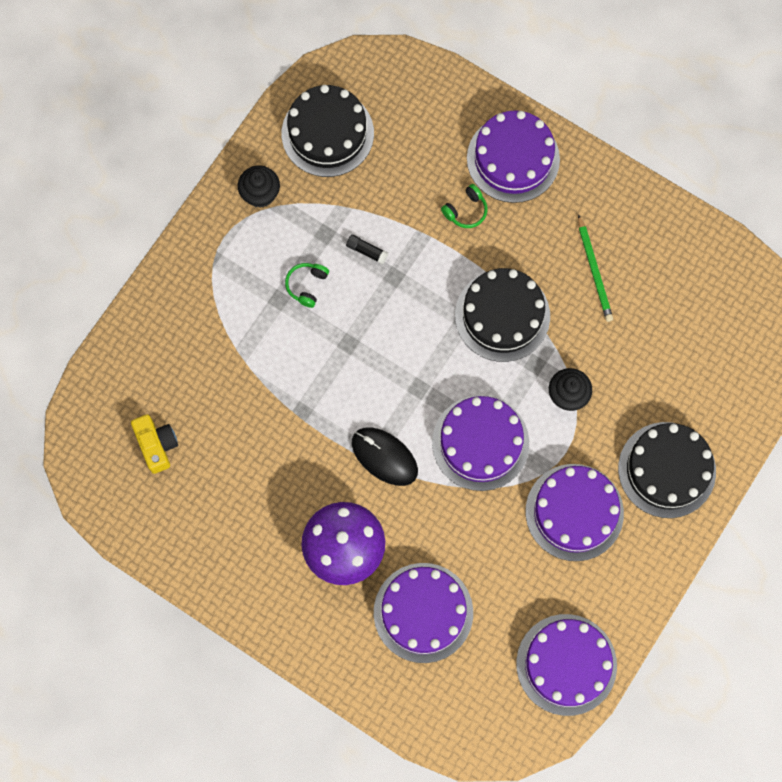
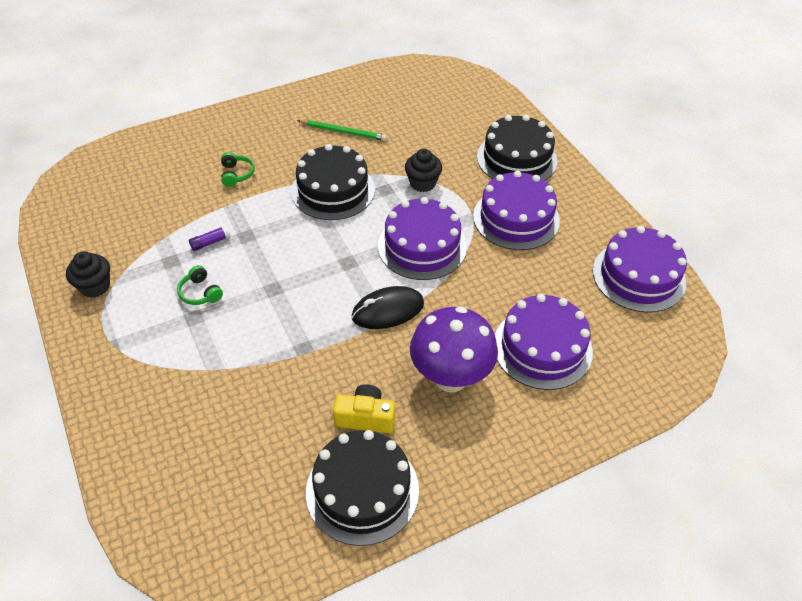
camera: 60 degrees left, 25 degrees down
(156, 445) = (240, 482): yellow camera -> yellow camera (365, 417)
(327, 133) = (95, 222): black cake -> black cake (362, 490)
(367, 251) = (210, 242): black glue stick -> purple glue stick
(513, 159) = (225, 135): purple cake -> none

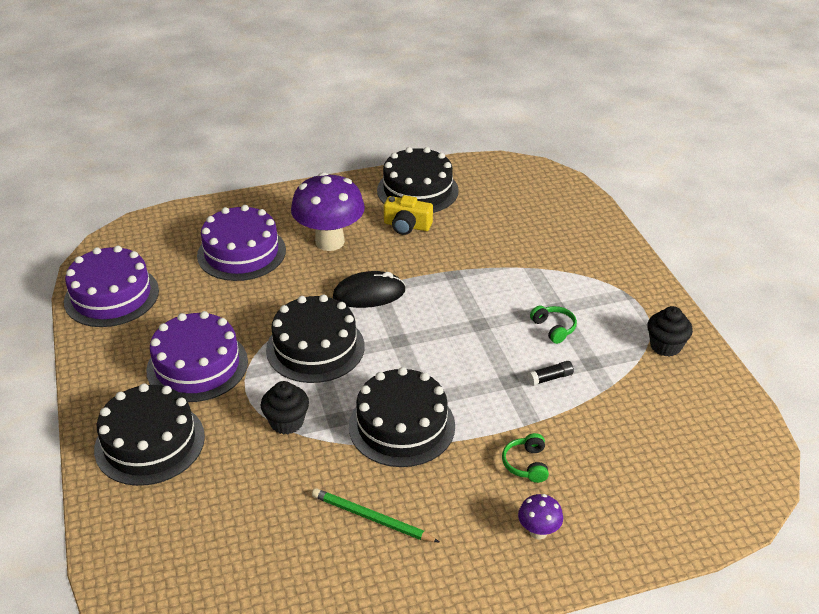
camera: 170 degrees left, 10 degrees down
(210, 242) = (550, 378): purple glue stick -> black glue stick
(232, 136) = (538, 532): none -> purple mushroom
(422, 246) = (315, 348): purple cake -> black cake

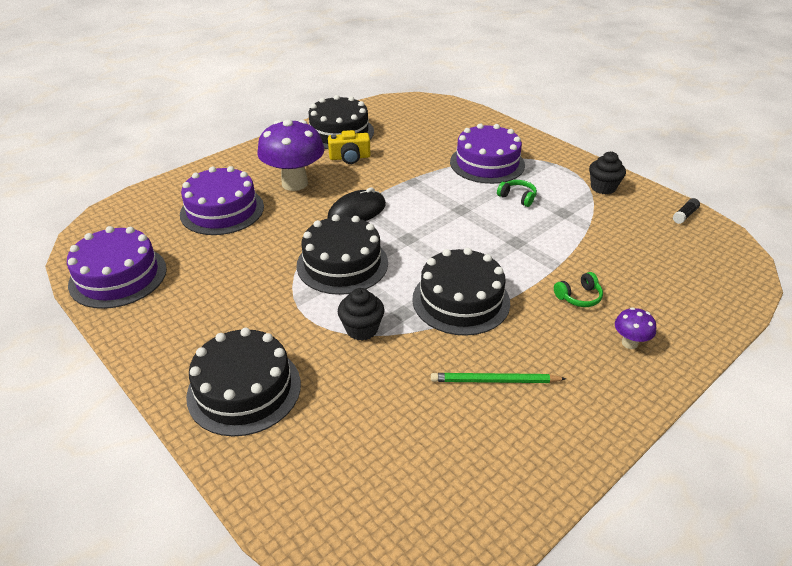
camera: 25 degrees left, 0 degrees up
(197, 365) = (245, 309): purple cake -> purple cake (487, 163)
(526, 464) = (578, 297): green headphones -> green headphones turned 90 degrees counterclockwise
(550, 378) = (543, 231): black glue stick -> black glue stick (684, 215)

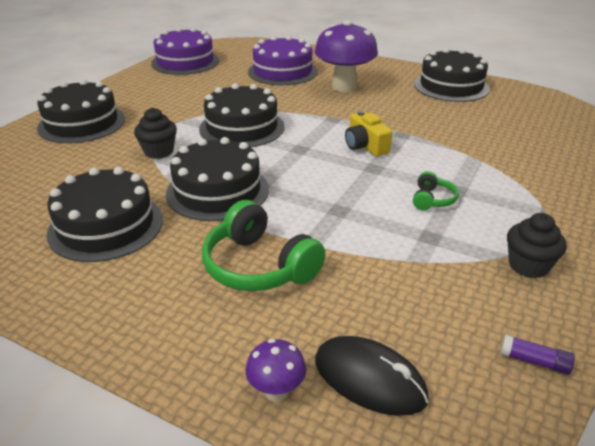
camera: 70 degrees right, 5 degrees down
(350, 157) = (411, 99): yellow camera -> yellow camera (365, 146)
(357, 212) = (323, 119): black mouse -> black mouse (369, 379)
(487, 163) = (487, 170): purple cake -> none
(494, 381) = (106, 226): green pencil -> black cake
(578, 297) = (259, 266): green headphones -> green headphones, size x1.99
(629, 343) = (187, 314): purple mushroom -> purple mushroom (276, 391)
(684, 215) = (534, 361): black glue stick -> purple glue stick

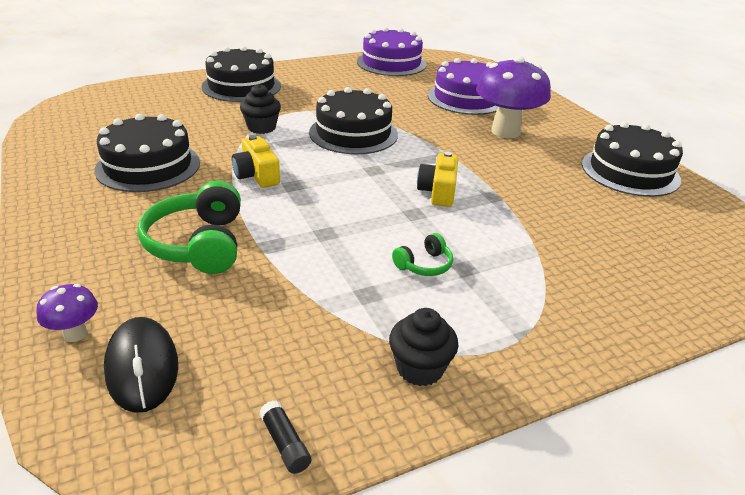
camera: 35 degrees right, 0 degrees up
(217, 191) = (257, 175): black cake -> yellow camera
(534, 361) = (285, 443): purple glue stick -> black glue stick

